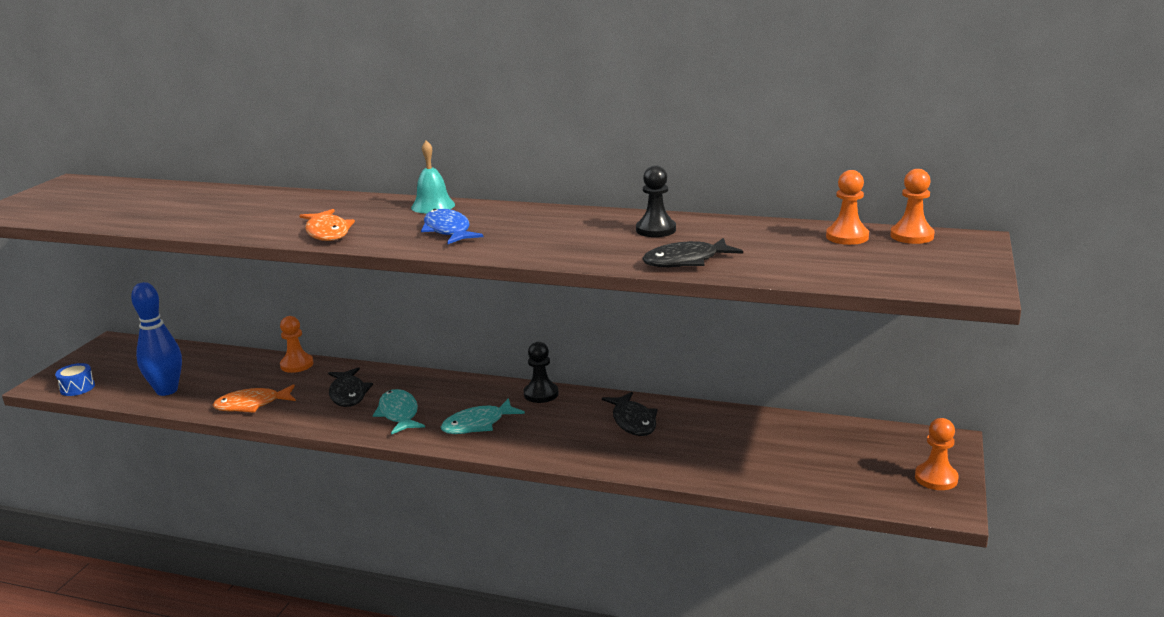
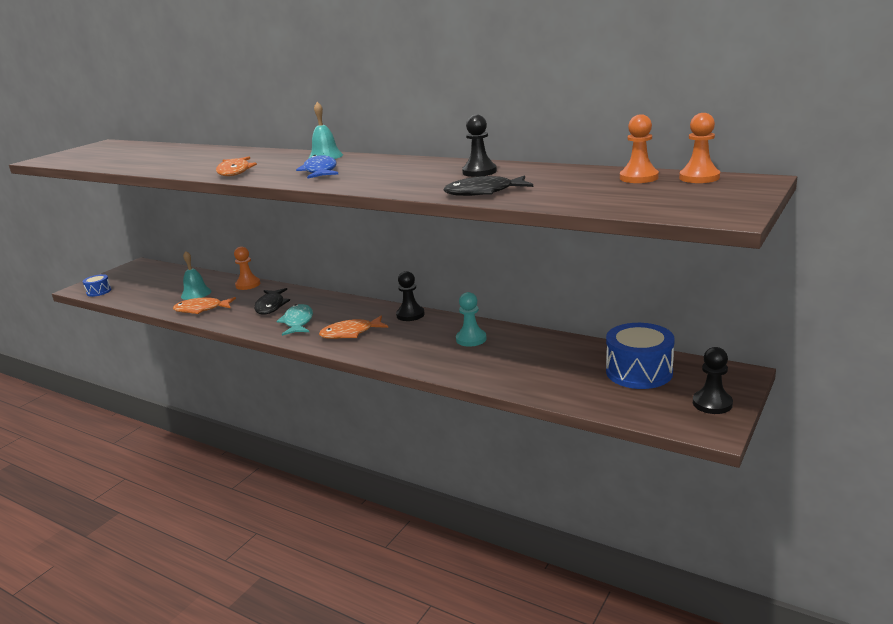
camera: 15 degrees right, 0 degrees up
(167, 390) = (153, 297): blue bowling pin -> none
(229, 382) = (196, 293): none -> turquoise bell
(478, 424) = (350, 333): turquoise fish -> orange fish
(633, 421) = (471, 339): black fish -> turquoise pawn
(843, 447) = (639, 372): none -> blue drum
(936, 478) = (712, 403): orange pawn -> black pawn

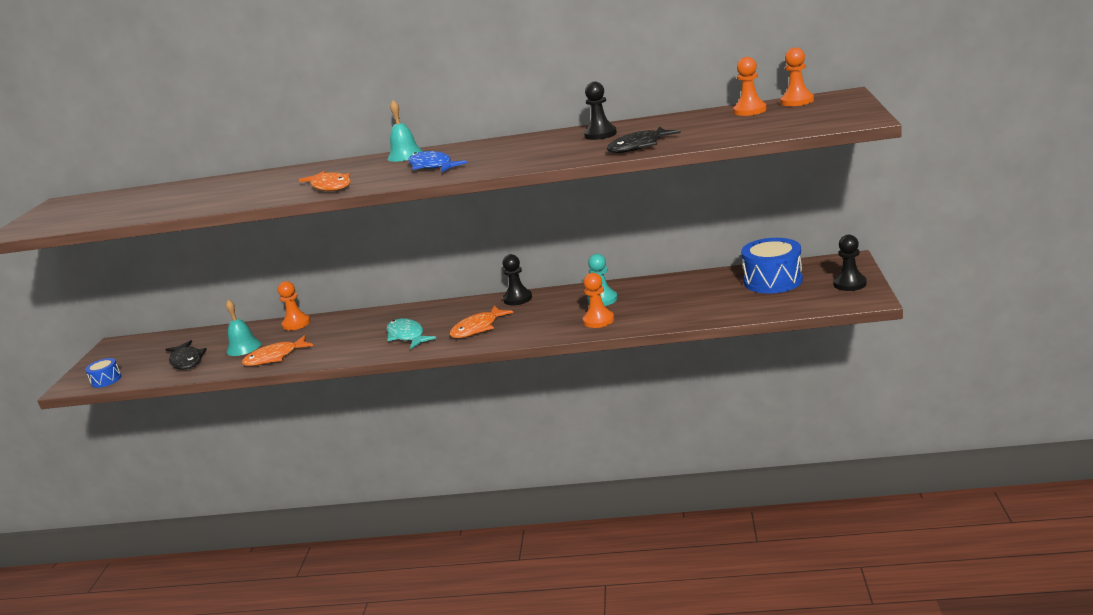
camera: 25 degrees left, 0 degrees up
(271, 306) = (355, 333): black fish -> black fish (187, 361)
(444, 360) = (598, 320): none -> orange pawn

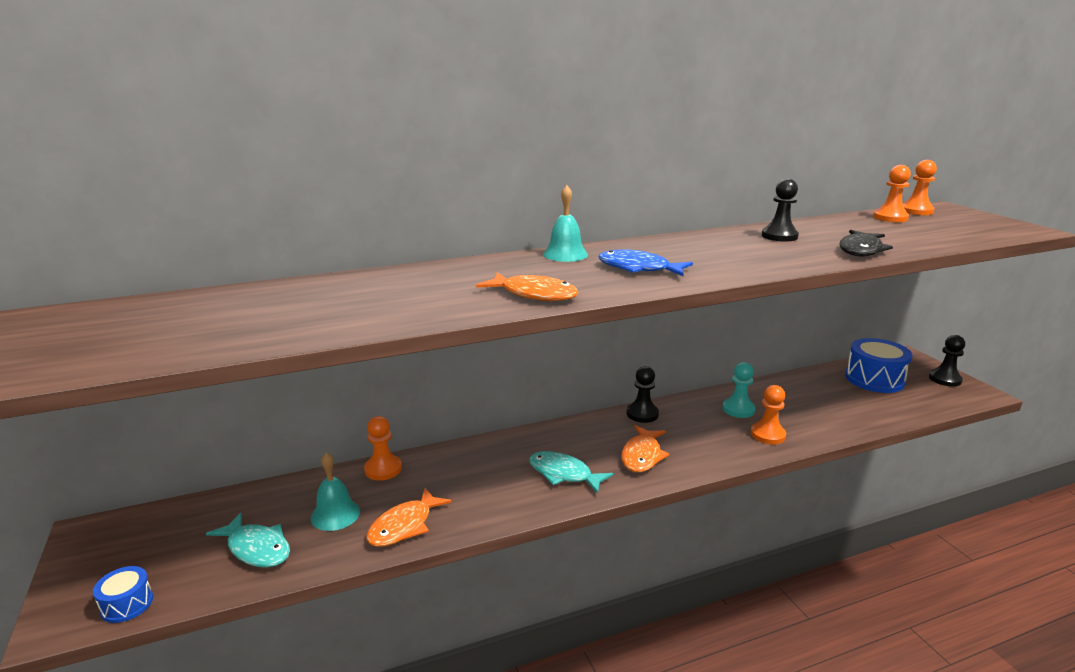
camera: 30 degrees left, 0 degrees up
(187, 361) = (256, 548): black fish -> turquoise fish

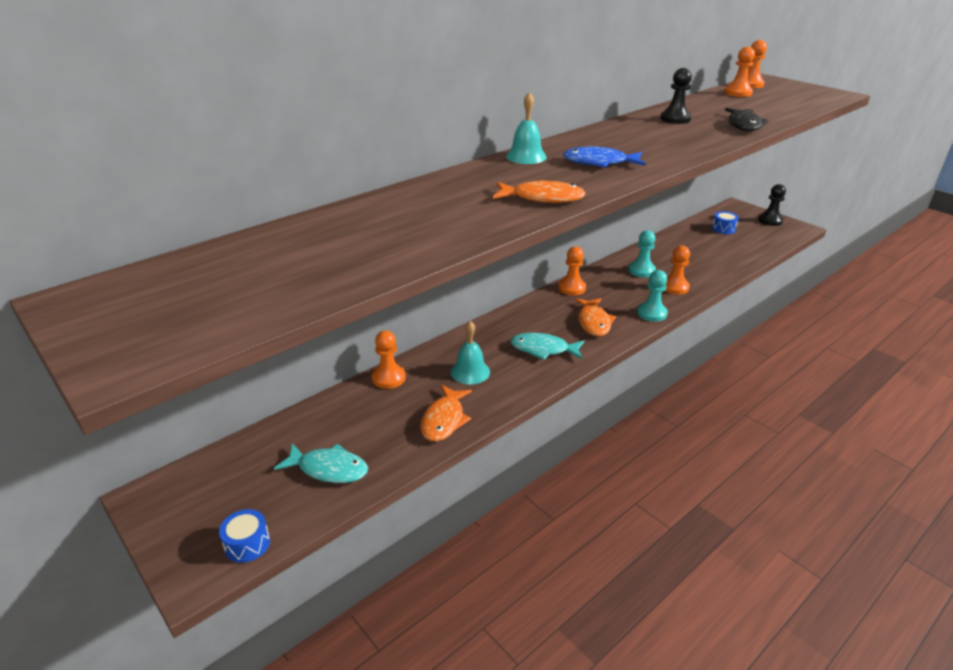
camera: 20 degrees left, 10 degrees up
(335, 514) = (376, 425): turquoise bell -> turquoise bell (470, 372)
(642, 414) = (572, 288): black pawn -> orange pawn
(719, 459) = (652, 313): none -> turquoise pawn
(874, 379) = (723, 229): blue drum -> blue drum, size x0.52

